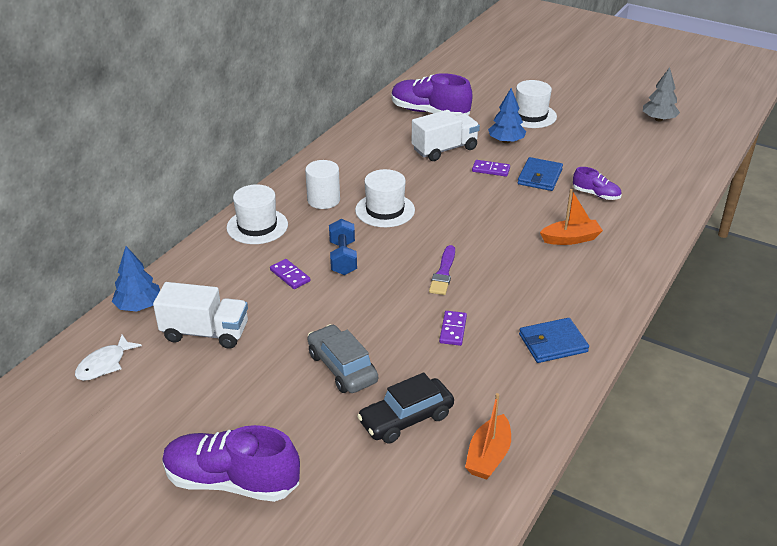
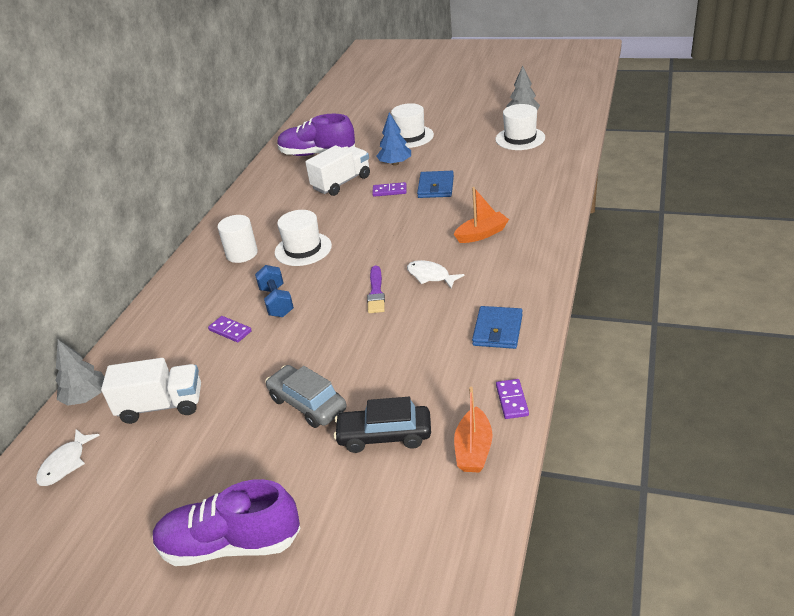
camera: 10 degrees left, 0 degrees up
(139, 306) = (86, 397): blue tree -> grey tree
(257, 226) = (184, 293): white hat -> white hat (520, 138)
(406, 419) = (384, 436): black car -> black car turned 45 degrees clockwise
(453, 330) = (402, 341): purple domino -> purple domino (512, 400)
(503, 270) = (430, 276): none -> white fish
(553, 343) = (497, 330): blue wallet -> blue wallet turned 45 degrees counterclockwise
(596, 194) = (491, 191): purple shoe -> none

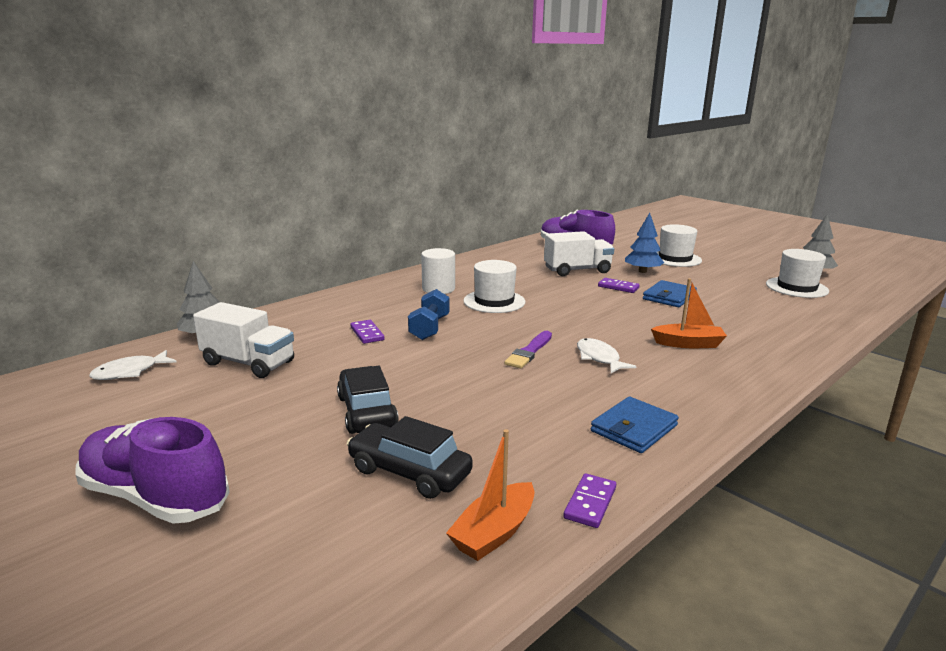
camera: 25 degrees right, 15 degrees down
(307, 404) = (366, 412): grey car -> black car

